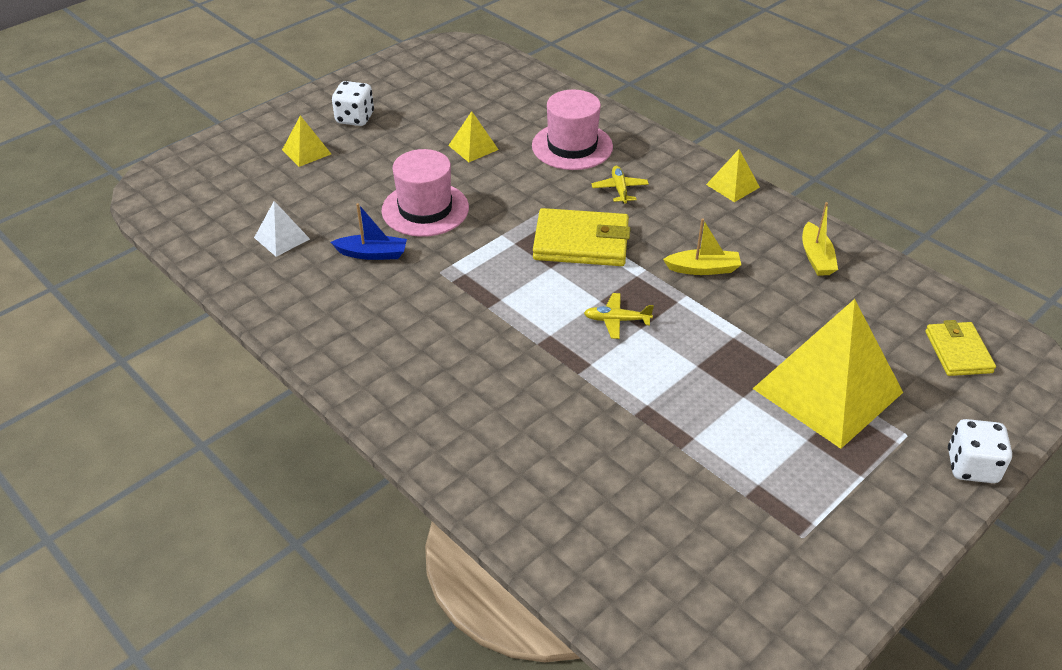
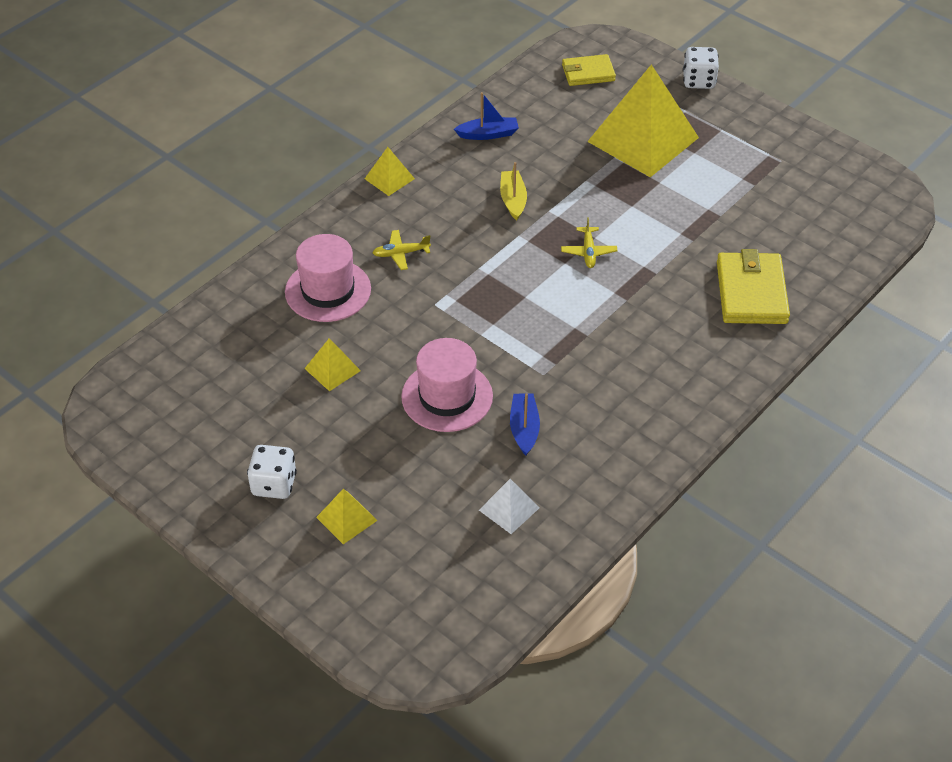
camera: 95 degrees left, 5 degrees up
(581, 242) = (486, 278): yellow wallet -> yellow wallet (751, 292)
(816, 257) = (488, 134): yellow boat -> blue boat

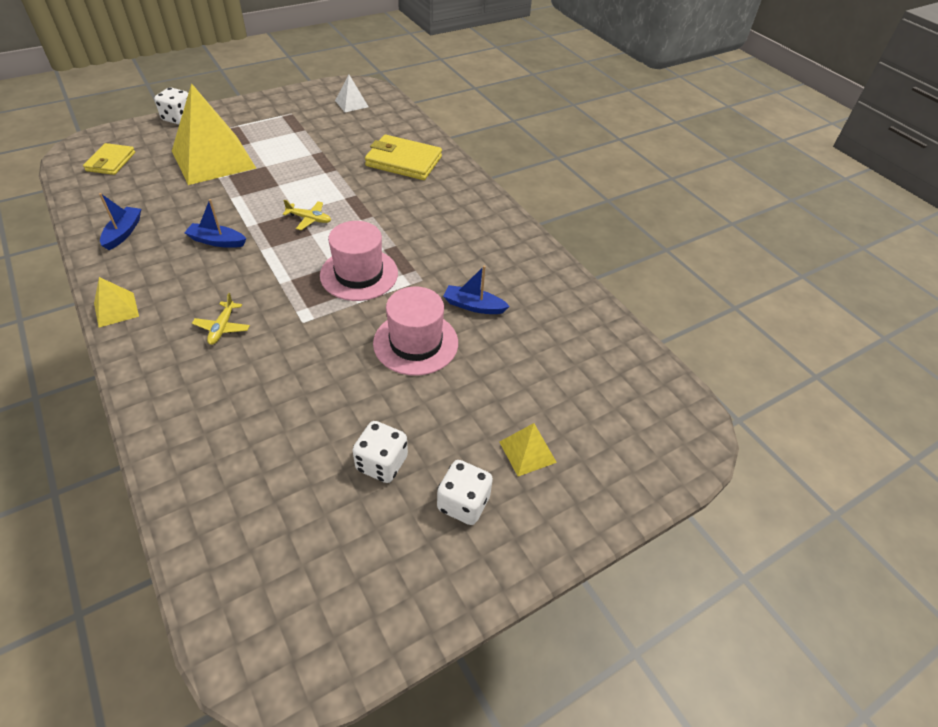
camera: 75 degrees left, 0 degrees up
(294, 416) = (382, 463): none -> white dice
(328, 290) = (229, 394): pink hat -> pink hat (359, 274)
(332, 369) = (337, 416): yellow pyramid -> none
(509, 509) = (552, 338): white pyramid -> white pyramid (351, 104)
(513, 200) = (217, 241): yellow boat -> blue boat

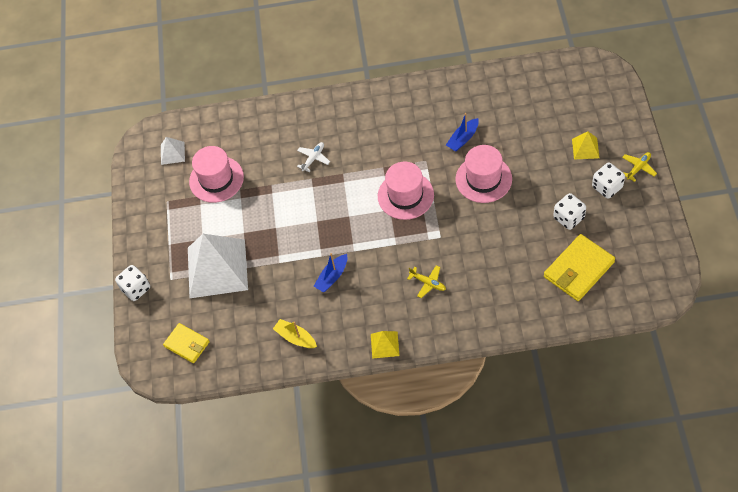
camera: 55 degrees left, 10 degrees up
(123, 233) = (295, 337): blue boat -> yellow boat
(213, 159) = (217, 268): yellow pyramid -> white pyramid
(309, 219) = (330, 214): yellow plane -> yellow plane (638, 168)
(329, 134) = (216, 179): none -> pink hat
(384, 190) = (313, 158): none -> white plane
(403, 161) = (280, 136): yellow wallet -> yellow wallet (579, 269)

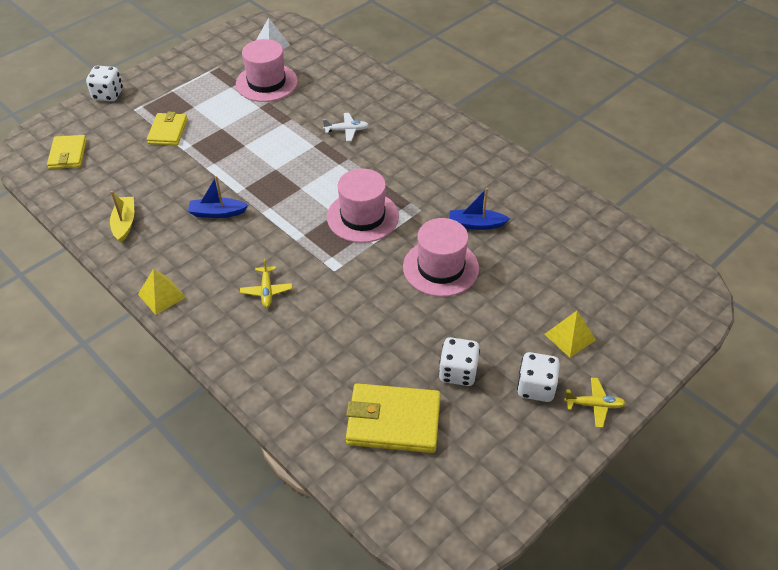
camera: 45 degrees right, 10 degrees down
(217, 268) = (168, 131): white pyramid -> yellow wallet

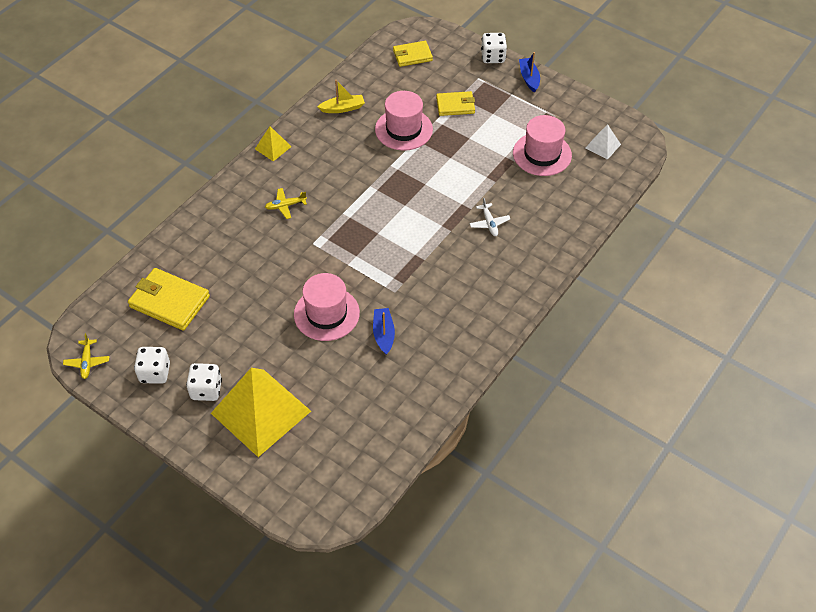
camera: 80 degrees right, 5 degrees up
(217, 213) = (364, 158): blue boat -> blue boat (529, 78)
(362, 217) = (378, 252): pink hat -> pink hat (403, 129)
(393, 421) = (169, 302): yellow wallet -> yellow wallet turned 60 degrees counterclockwise
(458, 372) = (217, 336): white dice -> white dice (155, 373)
(570, 337) = (261, 412): yellow pyramid -> yellow pyramid, size x2.27
(594, 405) = (192, 431): yellow plane -> yellow plane (87, 362)

